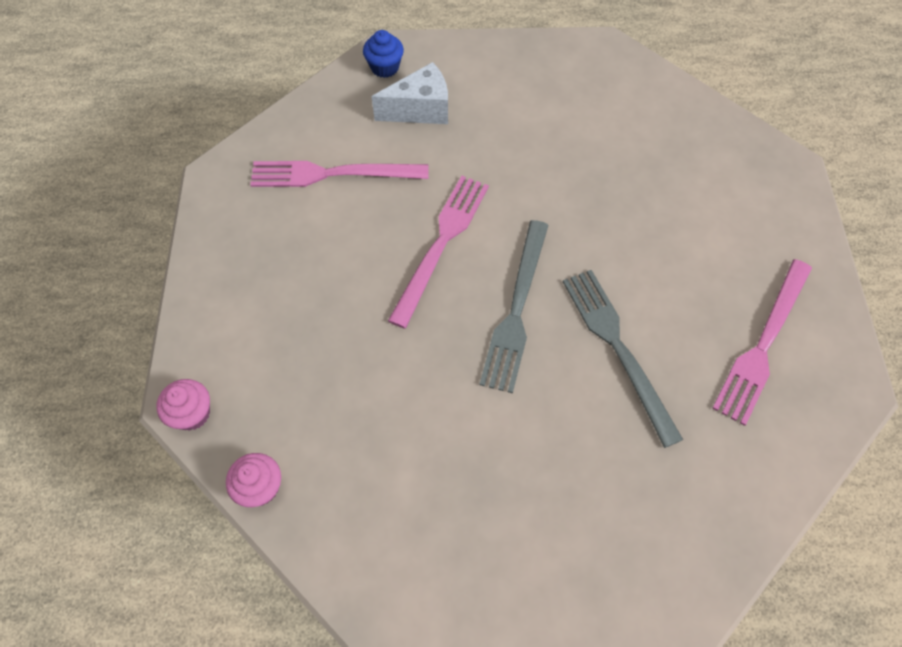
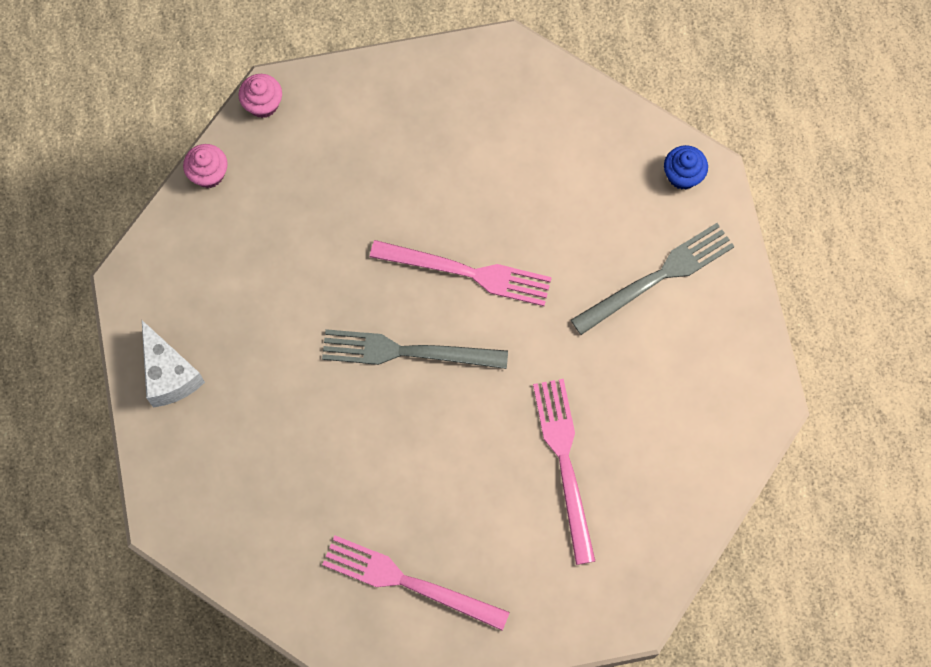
camera: 80 degrees right, 10 degrees up
(332, 174) = (530, 156): pink fork -> pink fork (565, 463)
(420, 110) = (631, 223): white cheese -> white cheese (169, 375)
(618, 348) = (382, 447): grey fork -> grey fork (657, 277)

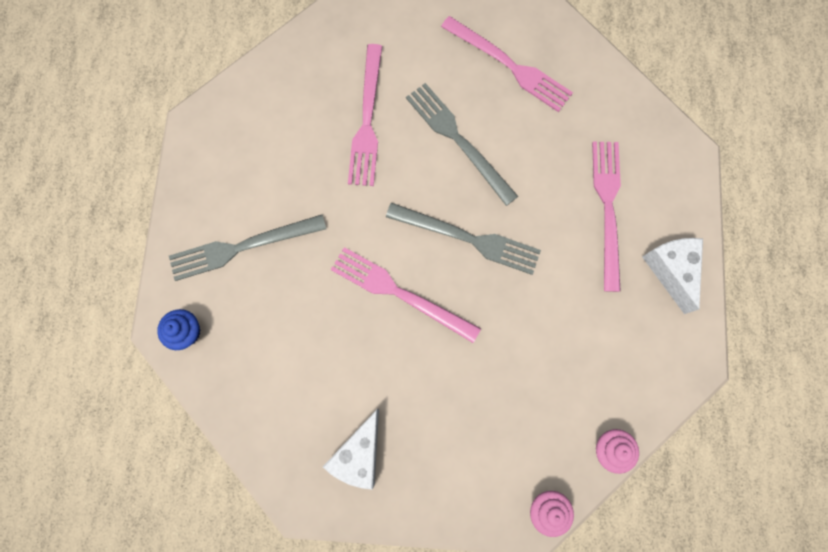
camera: 165 degrees left, 5 degrees up
(253, 428) = (607, 208): none -> pink fork
(448, 466) = (458, 140): none -> grey fork
(463, 107) = (359, 453): none -> white cheese

